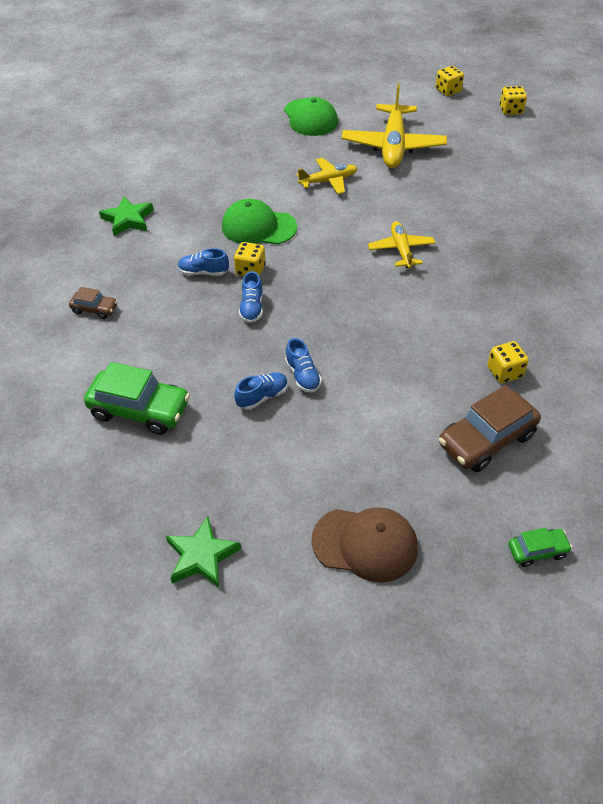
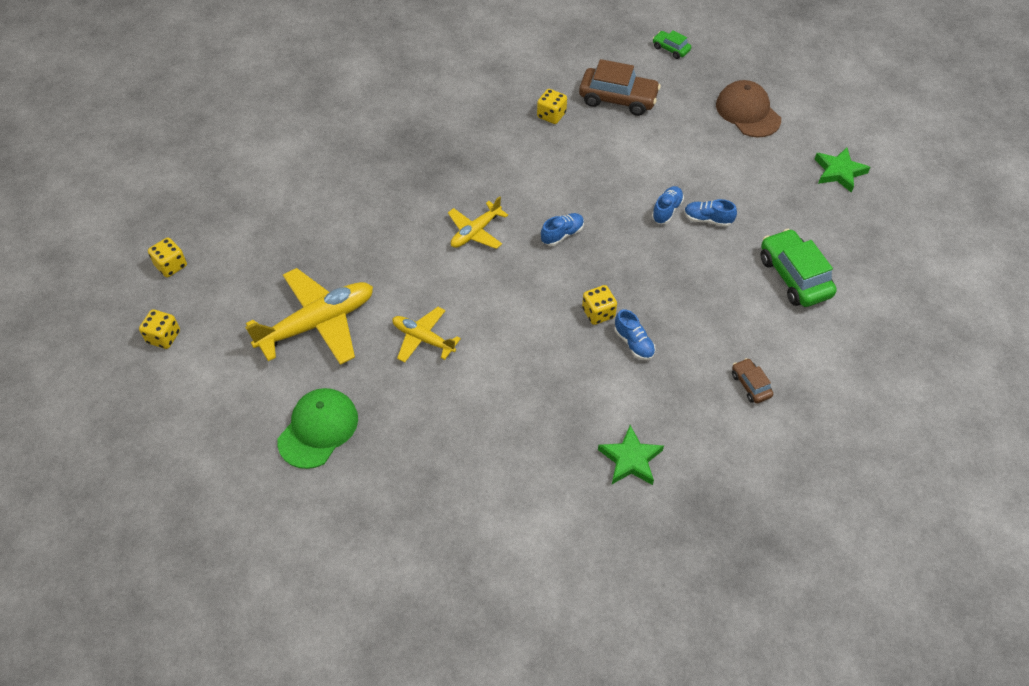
camera: 130 degrees left, 5 degrees up
(252, 308) = (637, 282): blue shoe -> blue shoe (562, 234)
(258, 227) = (540, 346): green cap -> none

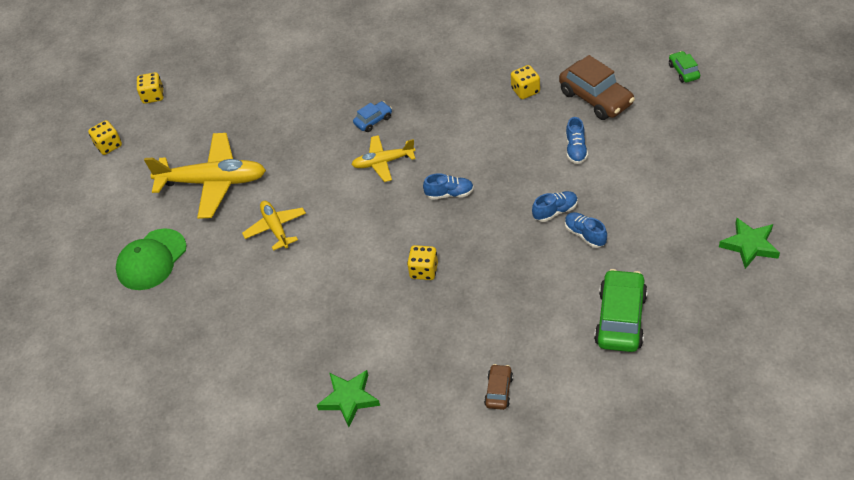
camera: 40 degrees right, 5 degrees down
(318, 429) = (151, 260): green cap -> green cap turned 150 degrees clockwise
(432, 197) = (373, 120): none -> blue car
(634, 343) = (431, 309): blue shoe -> blue shoe (576, 149)
(747, 112) = (707, 155): brown cap -> none

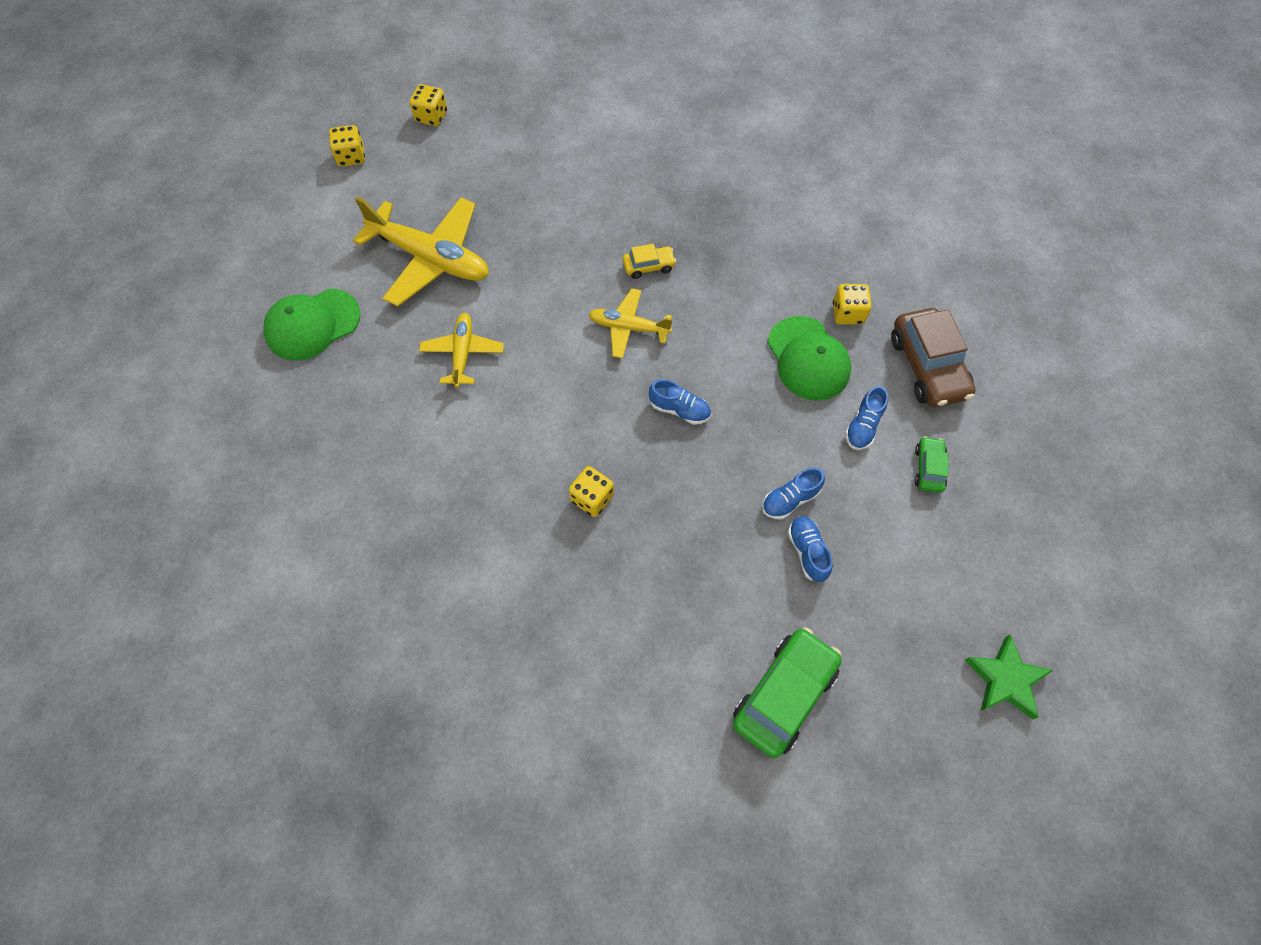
camera: 20 degrees right, 15 degrees up
(349, 399) = (414, 623): green star -> none
(373, 120) = (649, 266): blue car -> yellow car
(499, 391) = (584, 712): brown car -> none
(516, 127) = (808, 359): none -> green cap
(555, 211) = (790, 500): blue shoe -> blue shoe turned 150 degrees clockwise
(683, 71) = (1060, 383): green car -> green car (928, 468)

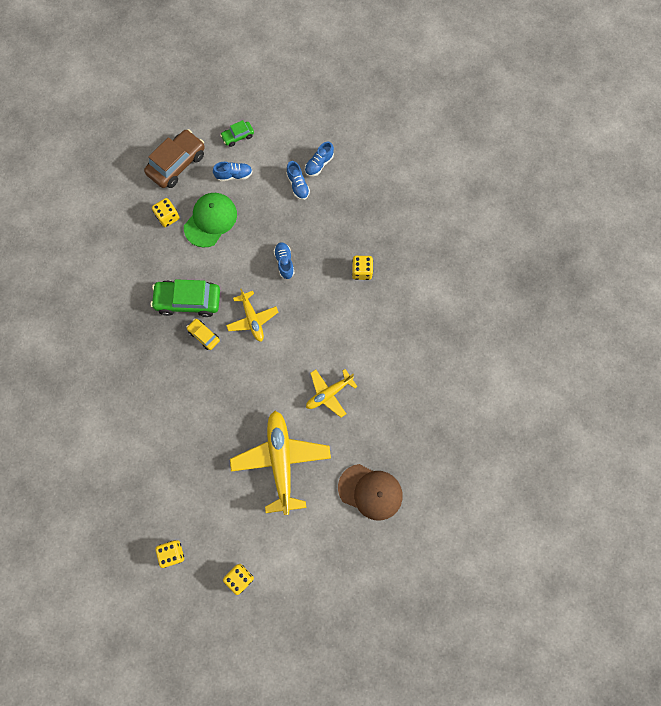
camera: 125 degrees left, 10 degrees up
(312, 325) = (370, 492): green cap -> brown cap
(784, 694) = (391, 139): green car -> green car (188, 301)
(790, 500) = (298, 185): blue shoe -> blue shoe turned 45 degrees clockwise
(1005, 679) = (321, 63): green star -> none

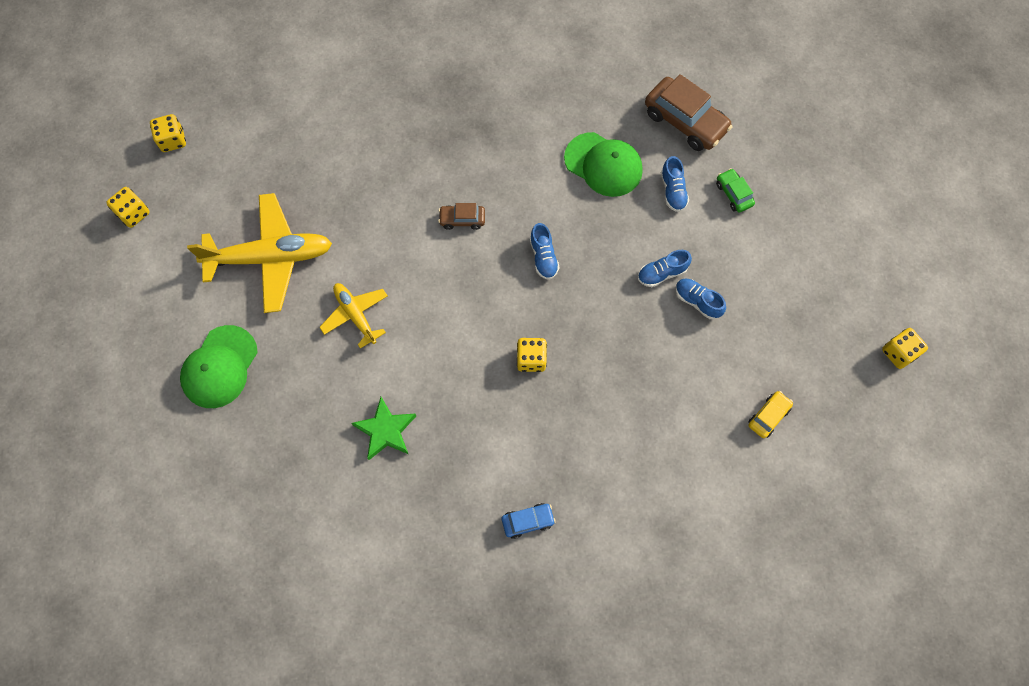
camera: 90 degrees right, 5 degrees down
(168, 217) = (606, 114): yellow dice -> yellow dice (898, 353)
(188, 301) = (489, 143): green car -> none
(204, 335) = (441, 163): yellow car -> yellow car (768, 416)
(252, 319) = (462, 219): yellow plane -> brown car
(284, 262) = (543, 257): blue shoe -> blue shoe turned 90 degrees clockwise
(370, 492) = (219, 367): brown cap -> green cap
(415, 368) = (385, 430): none -> green star
(473, 274) = (528, 521): none -> blue car

